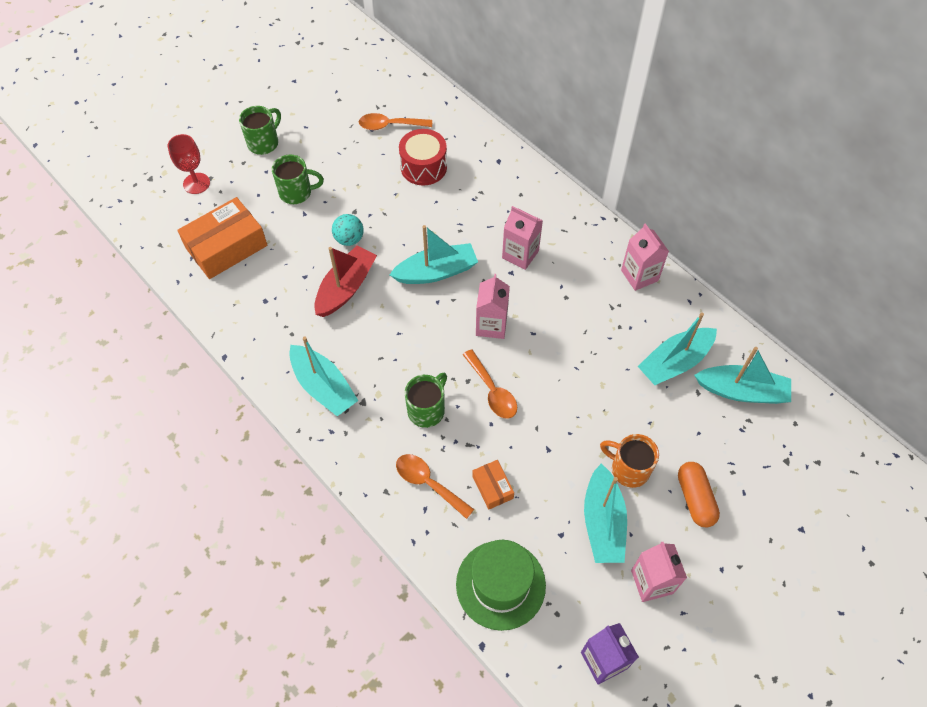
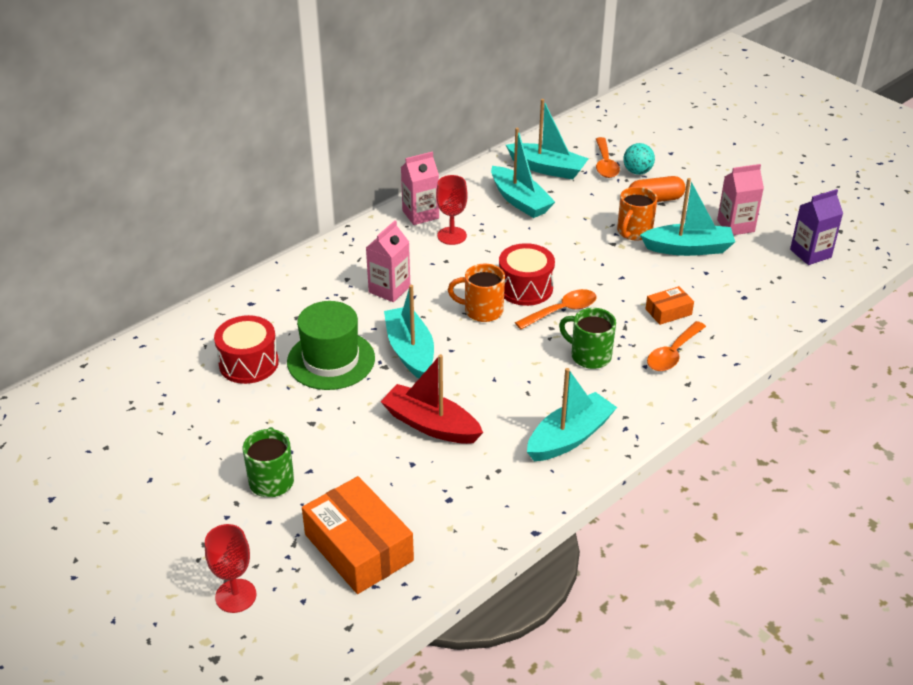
camera: 90 degrees left, 20 degrees down
(264, 142) = (170, 523): green mug -> none
(349, 239) = (356, 425): turquoise ball -> turquoise ball (637, 172)
(390, 125) = (170, 395): orange spoon -> orange spoon (605, 164)
(491, 325) = (482, 311): pink carton -> orange mug
(500, 584) = (763, 308): green hat -> green hat (331, 360)
(526, 361) = (525, 288): none -> red drum
(606, 301) = (452, 236): none -> red goblet
(742, 391) = (547, 169): turquoise boat -> turquoise boat turned 105 degrees clockwise

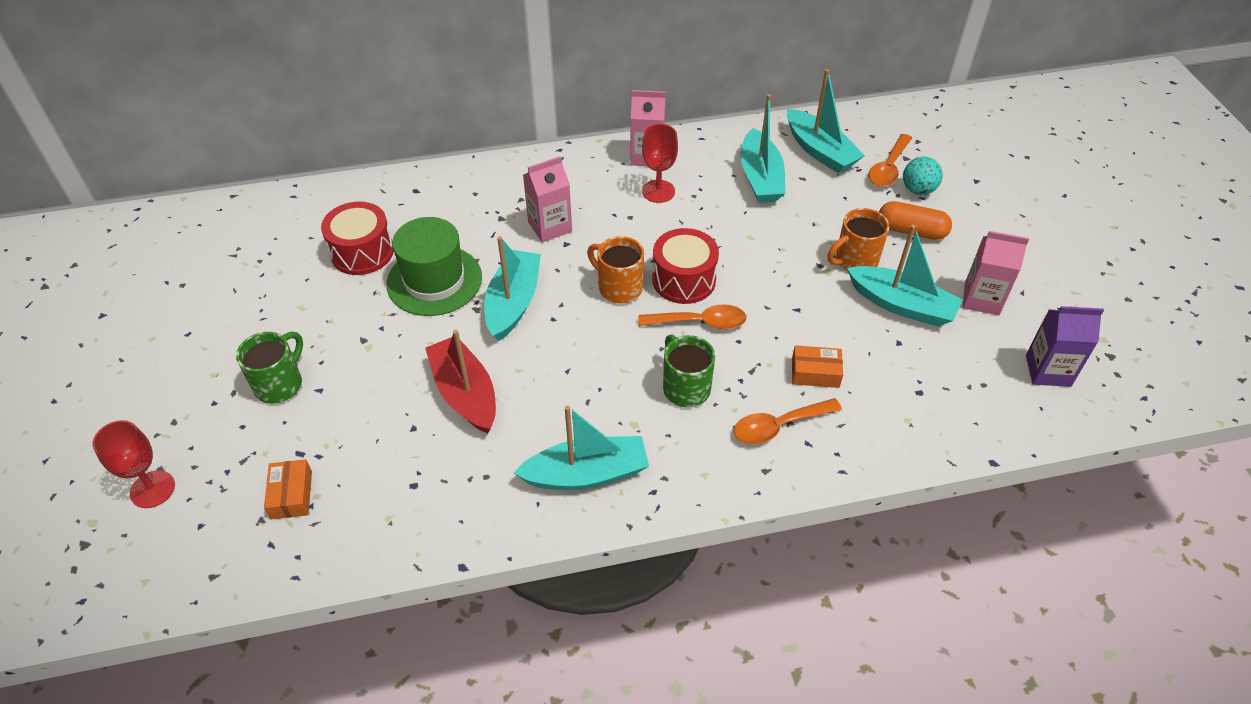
camera: 30 degrees right, 10 degrees up
(358, 547) = (291, 495): orange box -> orange box, size x0.49

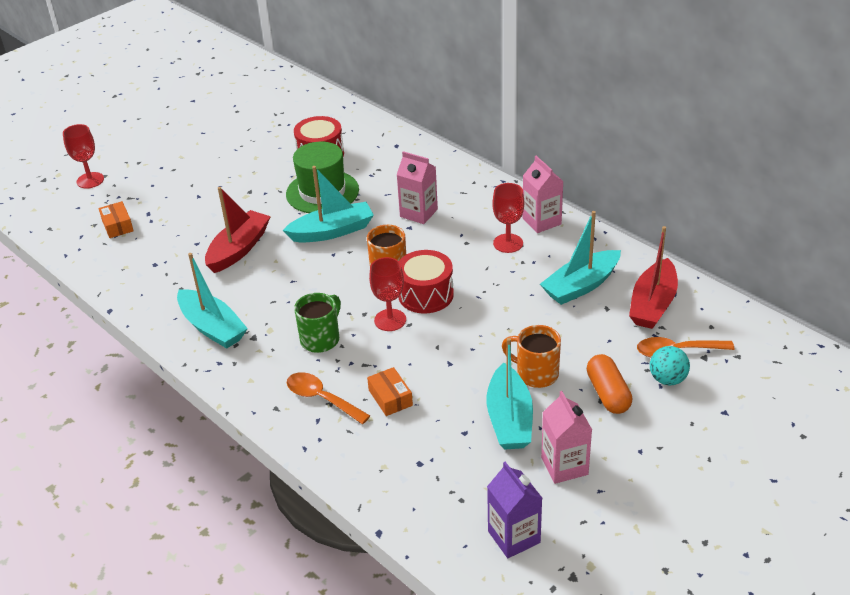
camera: 60 degrees right, 10 degrees down
(280, 384) = (191, 181): green mug -> none
(291, 495) = (117, 225): orange box -> orange box turned 75 degrees counterclockwise
(700, 322) = (390, 320): orange spoon -> red goblet
(820, 151) = (652, 304): turquoise boat -> red boat

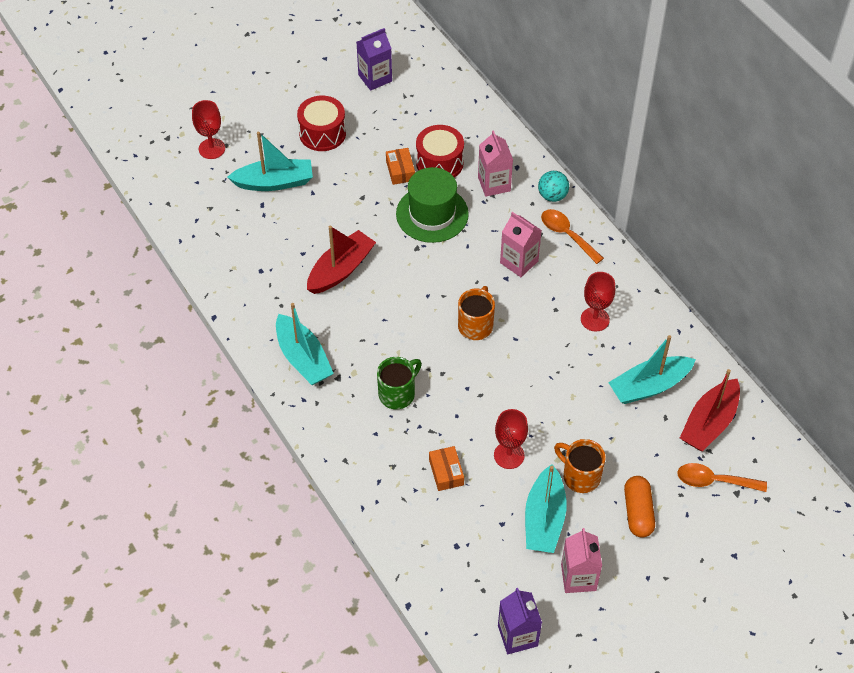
camera: 10 degrees right, 15 degrees up
(117, 225) = (231, 214): orange box -> orange box (400, 170)
(244, 106) = (375, 78): none -> purple carton
(321, 398) = (386, 459): orange spoon -> orange spoon (567, 235)
(332, 231) = (432, 267): turquoise boat -> turquoise boat (274, 182)
(390, 320) = (464, 386): red goblet -> red goblet (509, 455)
(426, 295) = (503, 364): red drum -> red drum (322, 133)
(541, 221) = (634, 299): pink carton -> pink carton (494, 184)
(667, 379) = (695, 509): turquoise ball -> turquoise ball (552, 196)

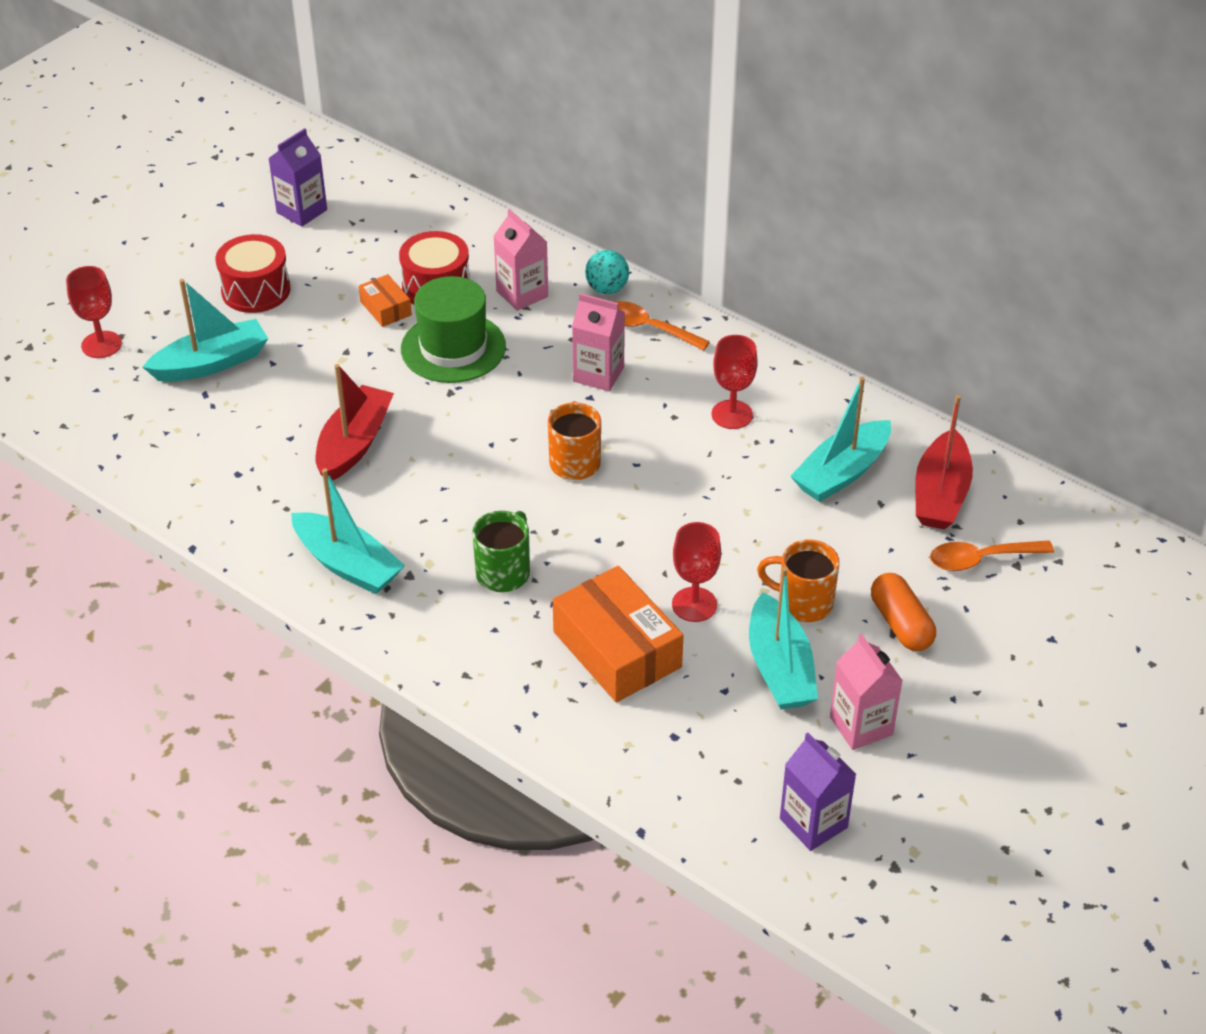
camera: 20 degrees left, 10 degrees down
(446, 472) = (617, 649): orange box -> orange box, size x2.02

